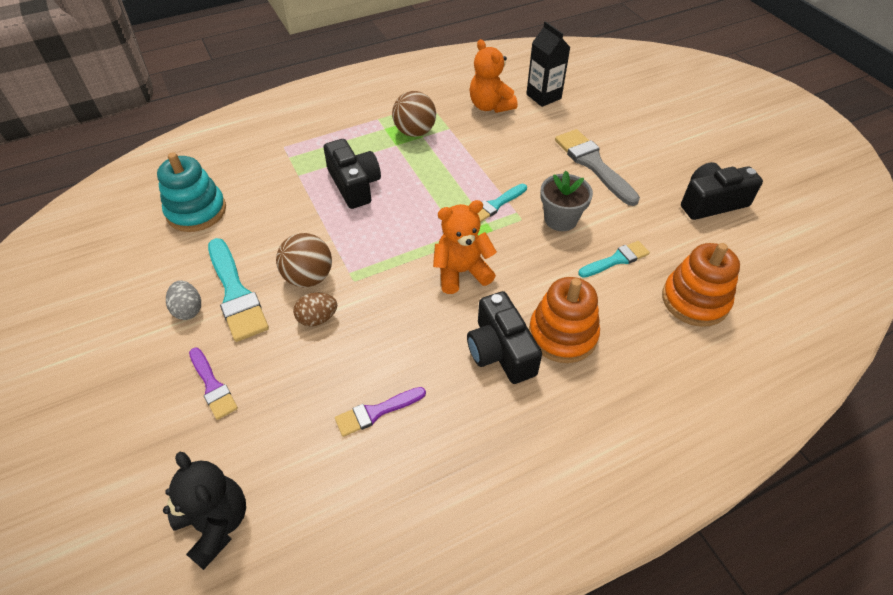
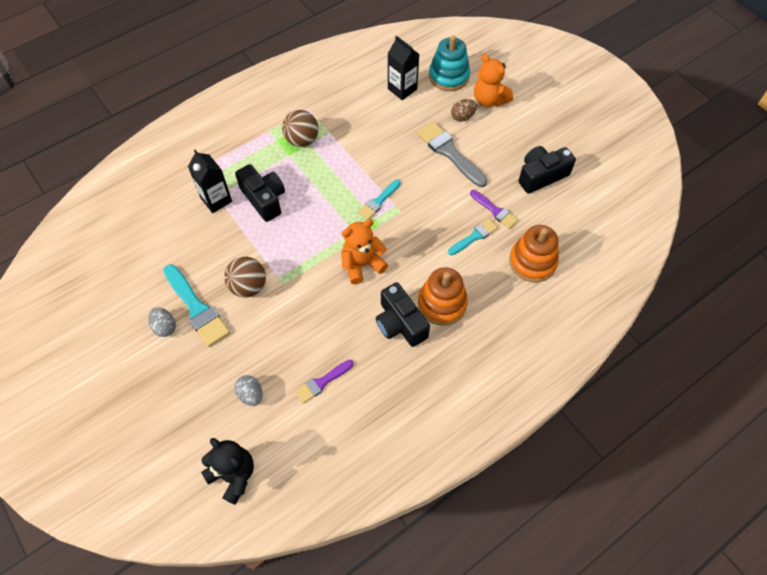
camera: 10 degrees left, 10 degrees up
(196, 211) = (143, 242): turquoise stacking toy -> turquoise stacking toy (448, 76)
(212, 386) = (202, 382): purple brush -> purple brush (495, 210)
(273, 413) = (251, 394): none -> grey egg
(297, 179) = (216, 200): none -> black carton
(317, 318) = (263, 319): brown egg -> brown egg (462, 117)
(490, 106) = (359, 105): orange teddy bear -> orange teddy bear (489, 100)
(560, 219) = (429, 207): grey flower pot -> none

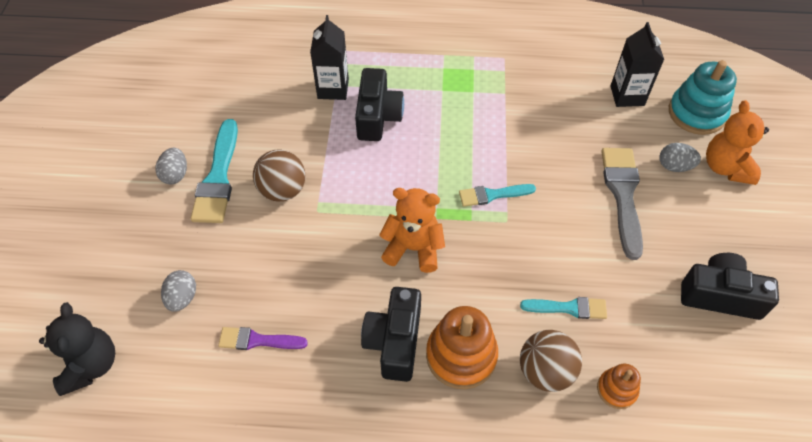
camera: 40 degrees right, 5 degrees down
(302, 140) = (469, 83): brown ball -> brown ball (545, 371)
(462, 117) = (674, 166): brown egg -> grey egg
(495, 210) = (621, 296): purple brush -> none
(532, 262) = (617, 389): orange stacking toy -> orange stacking toy, size x0.55

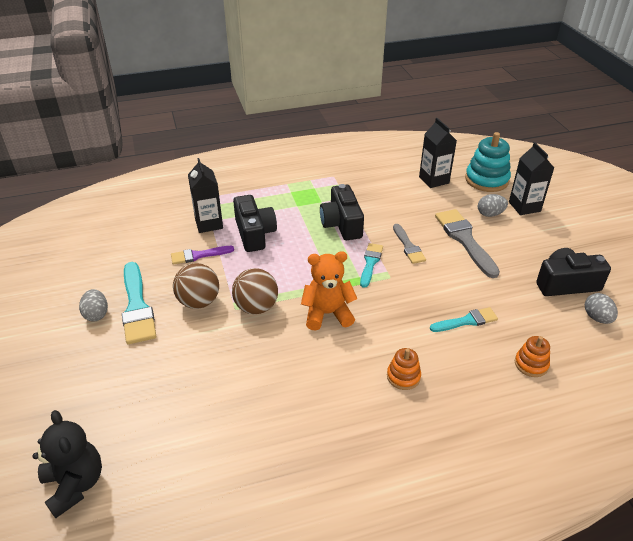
camera: 20 degrees left, 15 degrees down
(182, 298) = (143, 404): grey egg -> grey egg (597, 318)
(257, 340) = (227, 416): purple brush -> purple brush (198, 255)
(394, 341) = (345, 382): black camera -> black camera (341, 224)
(461, 355) = (403, 376): orange stacking toy -> orange stacking toy, size x0.55
(492, 195) = (370, 263): turquoise brush -> turquoise brush turned 135 degrees clockwise
(545, 371) = (473, 368): brown ball -> brown ball (256, 307)
(548, 184) = (408, 246): none -> grey brush
(726, 167) = (524, 206): orange teddy bear -> black carton

